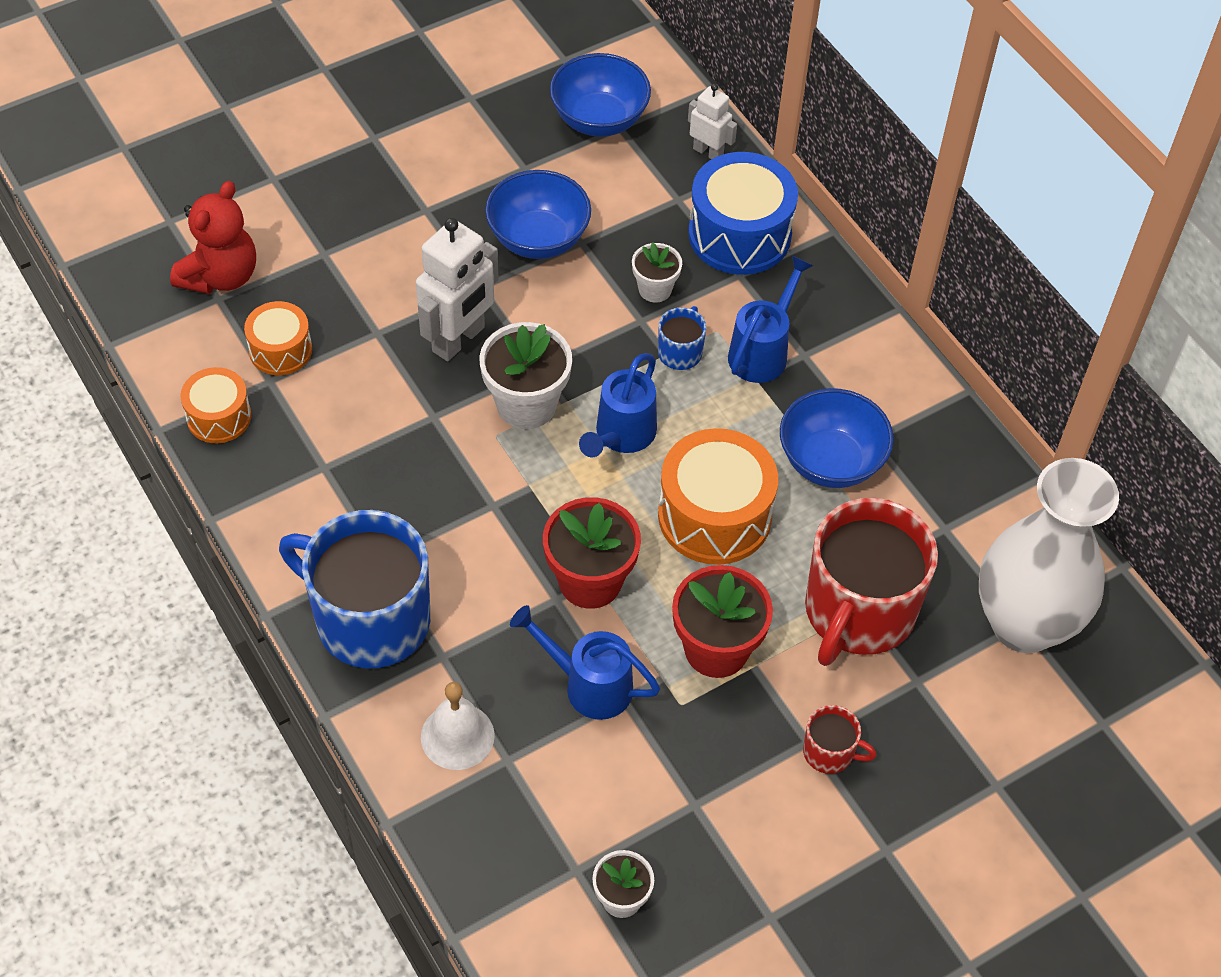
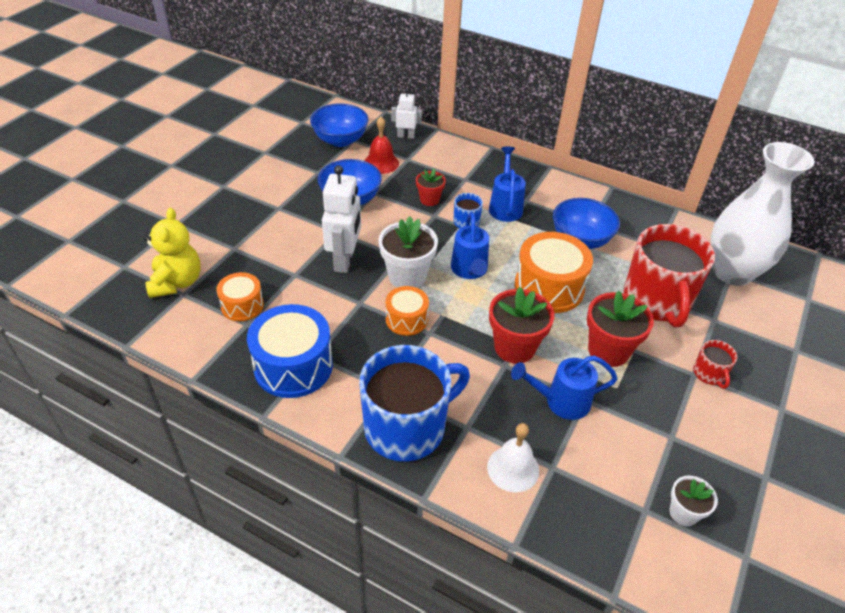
camera: 30 degrees left, 10 degrees down
(219, 417) = (227, 356): orange drum -> orange drum (406, 319)
(220, 276) = (177, 282): red teddy bear -> yellow teddy bear
(369, 619) = (407, 427): blue mug -> blue mug turned 150 degrees clockwise
(631, 190) = (381, 163): none -> red bell
(655, 289) = (429, 200): white flower pot -> red flower pot
(739, 234) = (450, 163): blue drum -> blue drum (293, 366)
(830, 752) = (709, 374): red mug -> red mug turned 90 degrees clockwise

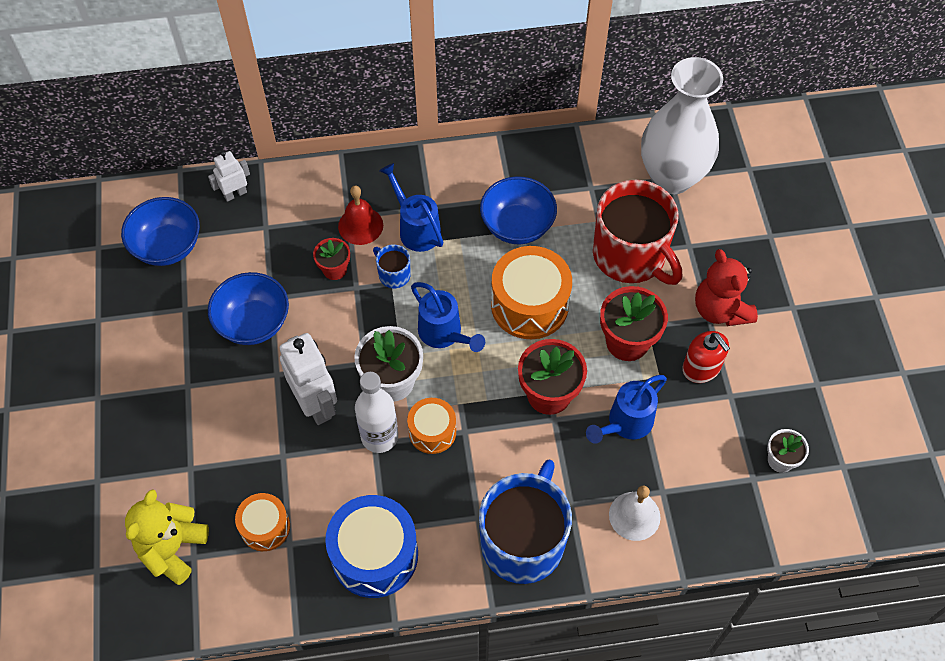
camera: 35 degrees left, 15 degrees up
(177, 282) = (172, 548): yellow teddy bear -> yellow teddy bear turned 120 degrees counterclockwise
(367, 301) = (379, 436): none -> white bottle
(381, 163) = (242, 251): red bell -> red bell (360, 225)
(660, 403) = (701, 368): none -> red soap dispenser
(709, 374) = (720, 310): red mug -> red teddy bear

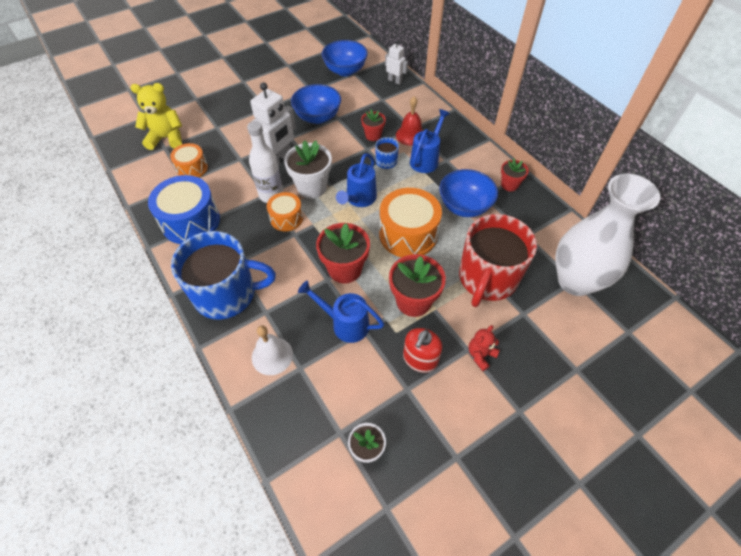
camera: 65 degrees right, 5 degrees down
(508, 163) = (509, 185): none -> red flower pot
(720, 310) = (480, 355): red teddy bear -> red teddy bear, size x0.57

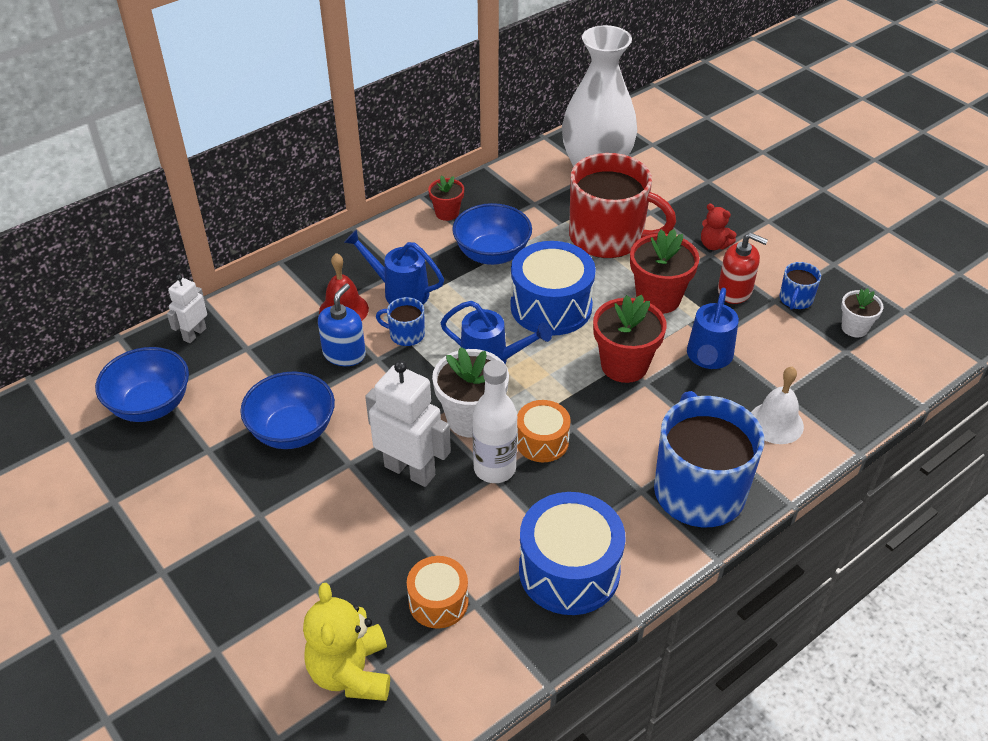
camera: 95 degrees left, 10 degrees down
(373, 135) = (344, 354): red flower pot -> blue soap dispenser
(407, 407) = (795, 299): none -> blue mug
(408, 234) = (551, 306): orange drum -> blue drum

